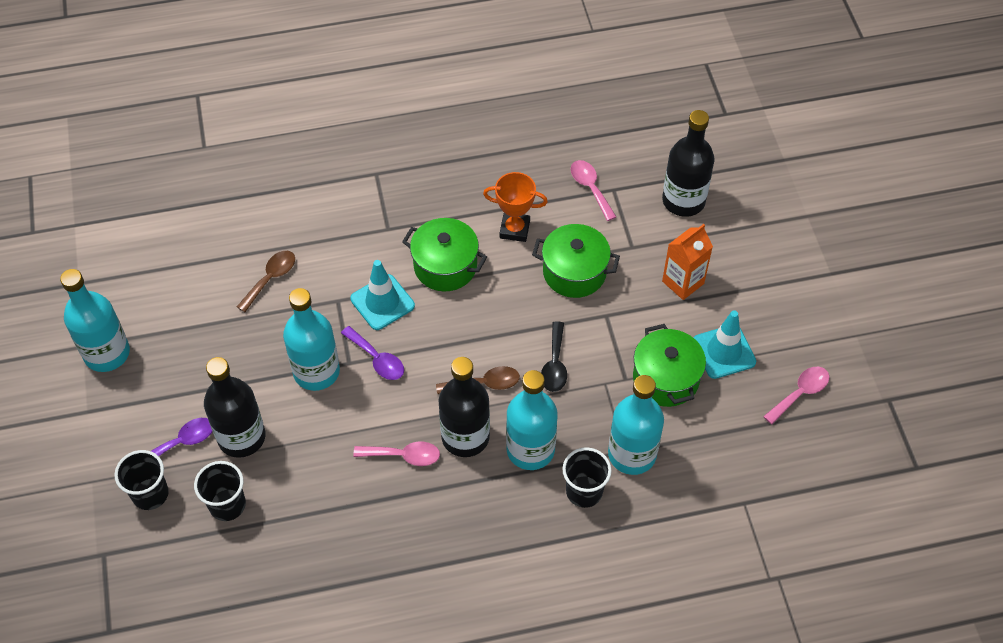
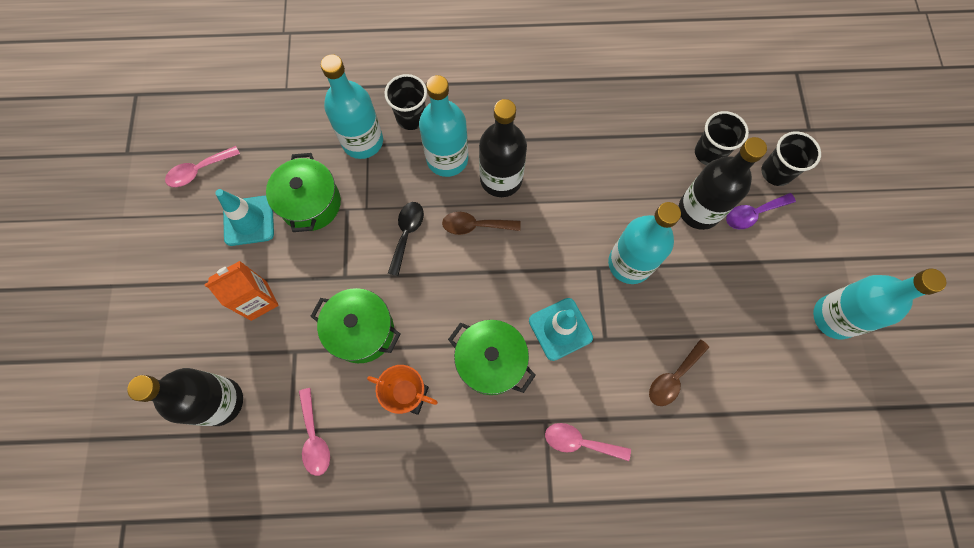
camera: 170 degrees left, 15 degrees up
(377, 359) = (571, 267): purple spoon -> none
(404, 456) = (556, 171): pink spoon -> pink spoon (580, 442)

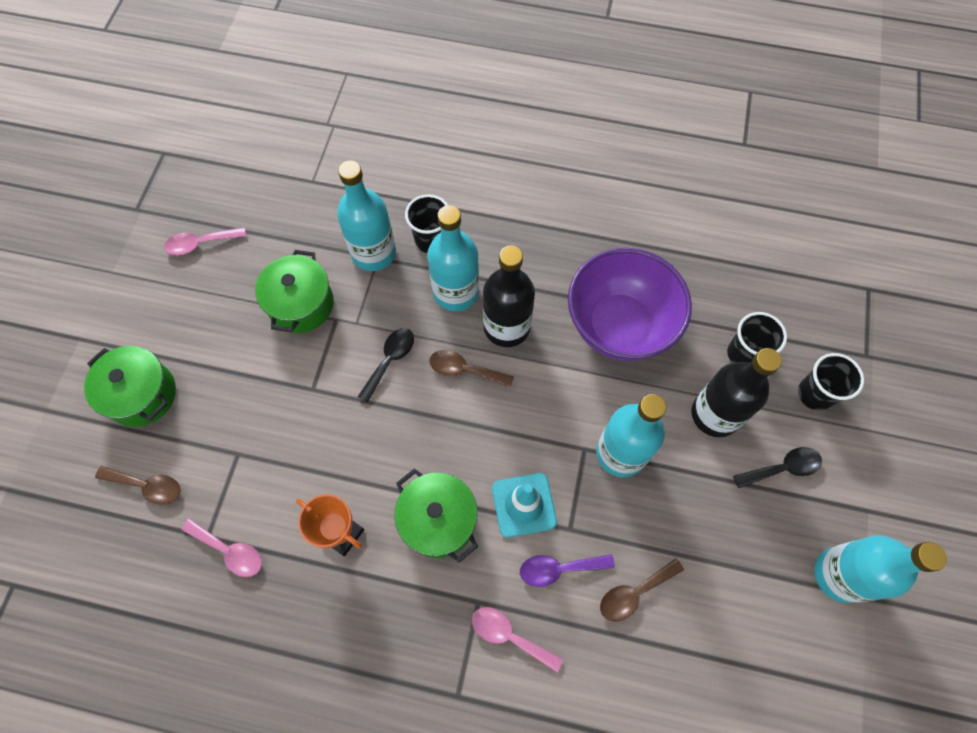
camera: 15 degrees right, 5 degrees down
(220, 401) = (147, 486): black bottle -> brown spoon
(249, 221) = (234, 306): turquoise traffic cone -> none
(258, 300) = (218, 391): orange carton -> none
(314, 438) = (230, 551): pink spoon -> pink spoon turned 60 degrees counterclockwise
(362, 331) = (312, 451): green pot -> green pot (142, 394)
(598, 154) = (619, 326): none -> purple bowl
(753, 214) = (775, 433): purple spoon -> purple spoon (558, 569)
(766, 241) = (782, 468): none -> black spoon

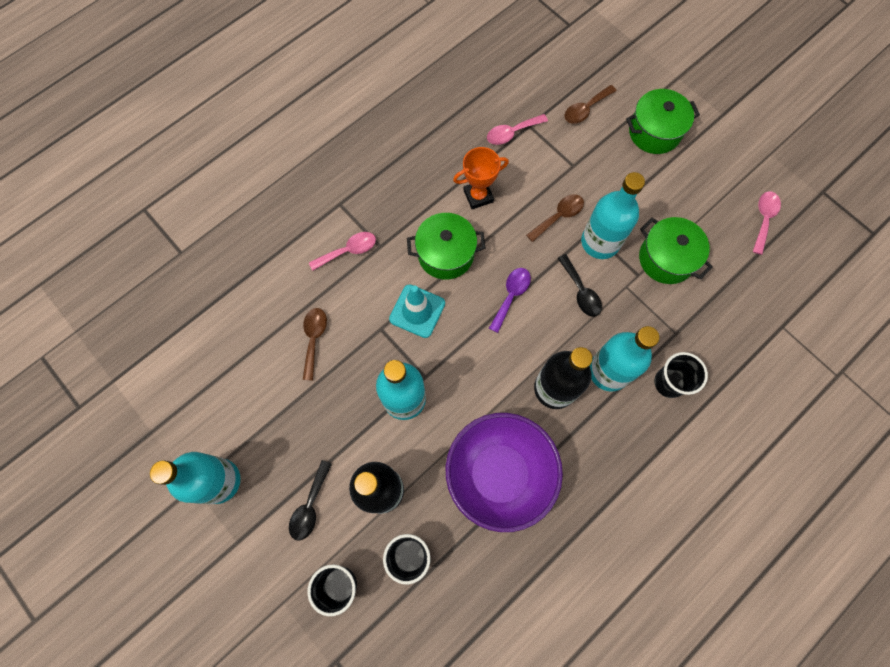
camera: 125 degrees right, 5 degrees up
(373, 253) = (682, 333): turquoise bottle -> turquoise bottle (600, 242)
(464, 370) = (539, 336): brown spoon -> brown spoon (559, 216)
(558, 569) = (363, 304): purple spoon -> purple spoon (511, 296)

